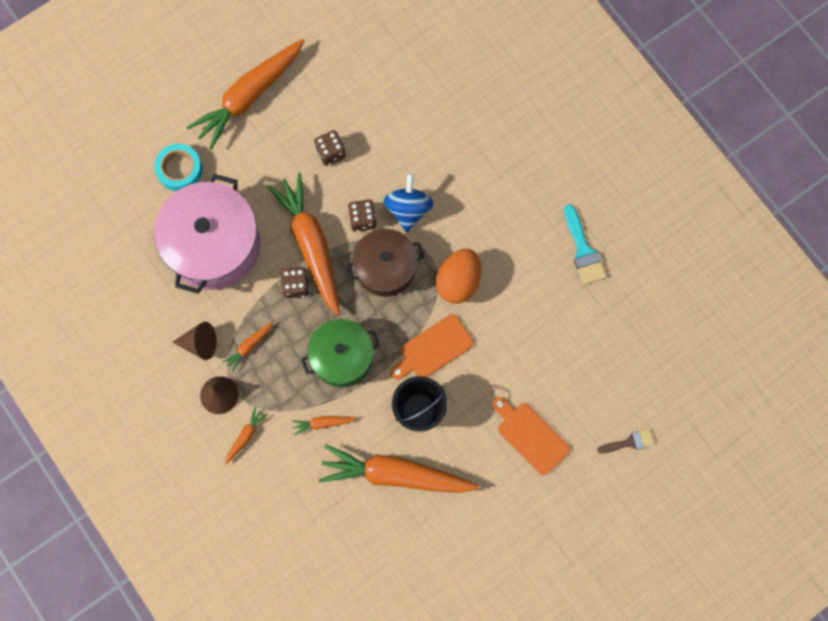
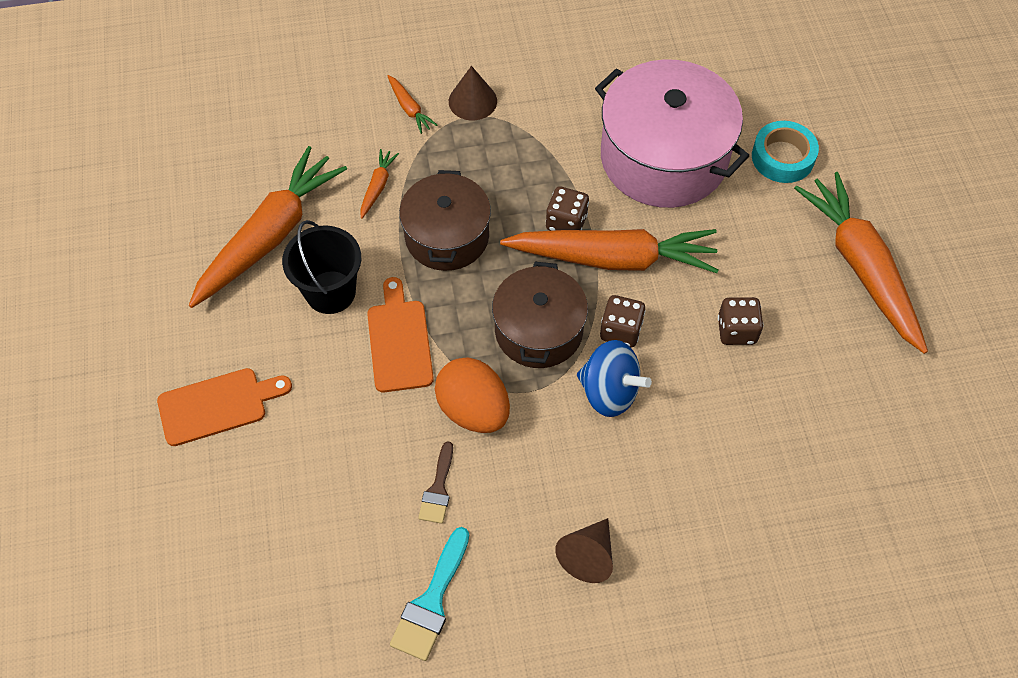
camera: 115 degrees right, 15 degrees down
(200, 343) = (544, 104): brown cone -> brown cone (588, 555)
(249, 346) = (514, 148): orange carrot -> none
(342, 357) = (447, 236): green pot -> brown pot
(583, 250) = (431, 602): turquoise brush -> turquoise brush turned 75 degrees counterclockwise
(629, 442) = (128, 527): brown brush -> brown brush (438, 489)

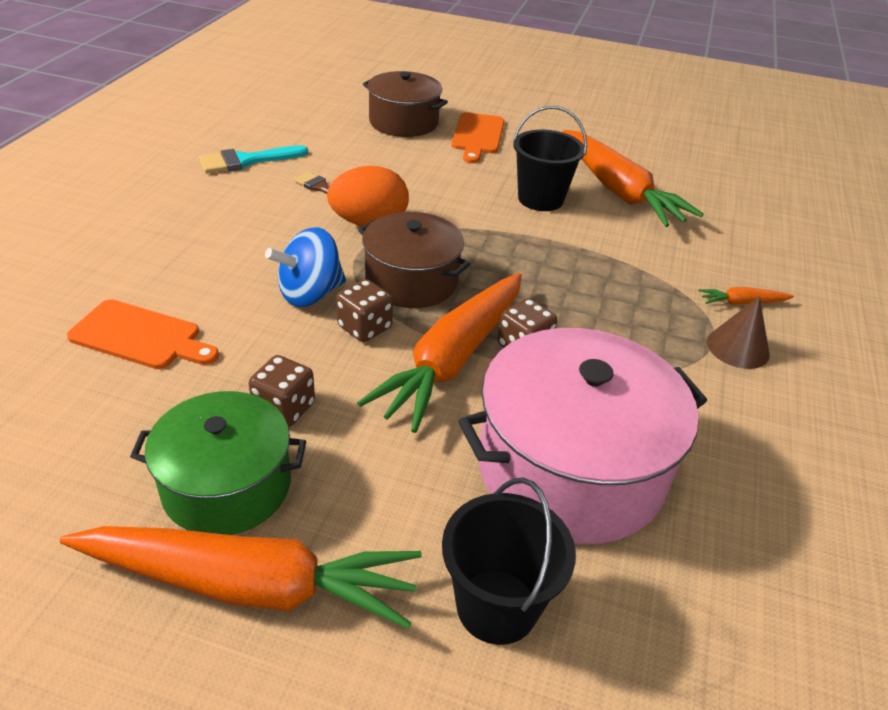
camera: 115 degrees right, 20 degrees down
(378, 186) = (643, 253): orange carrot -> none
(399, 341) = (466, 213): orange cutting board -> orange cutting board (141, 336)
(431, 602) = (246, 161): turquoise brush -> turquoise brush turned 75 degrees counterclockwise
(447, 236) = (558, 270): brown pot -> brown pot (403, 122)
(588, 555) = (190, 227): brown cone -> none
(782, 157) = (497, 606): turquoise tape -> black bucket
(816, 320) = (227, 486): none -> green pot

